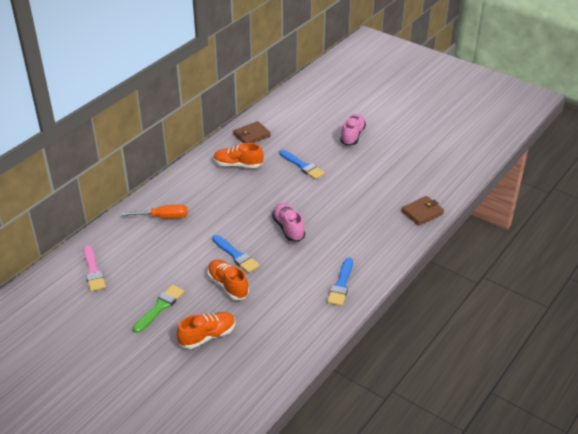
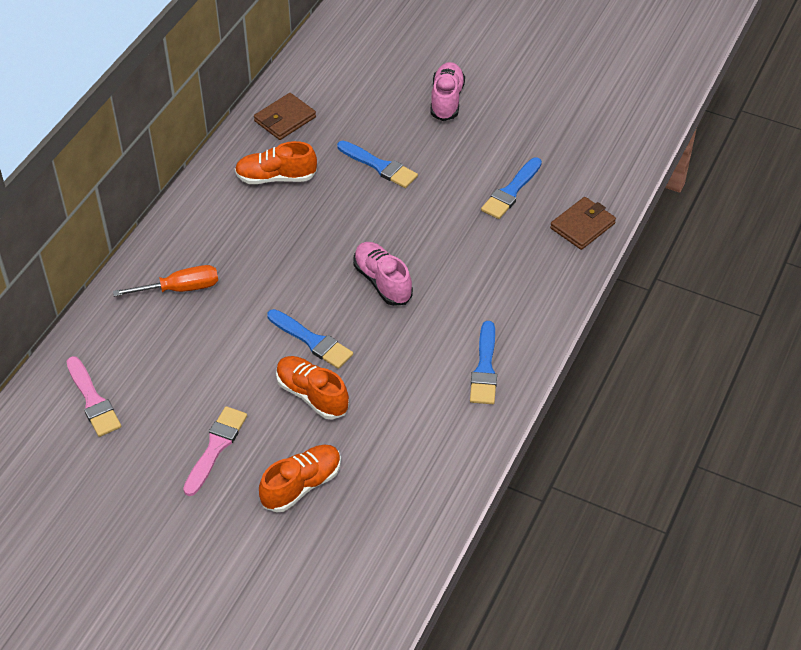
camera: 10 degrees left, 10 degrees up
(160, 307) = (216, 447): green brush -> pink brush
(381, 188) = (511, 191): none -> blue brush

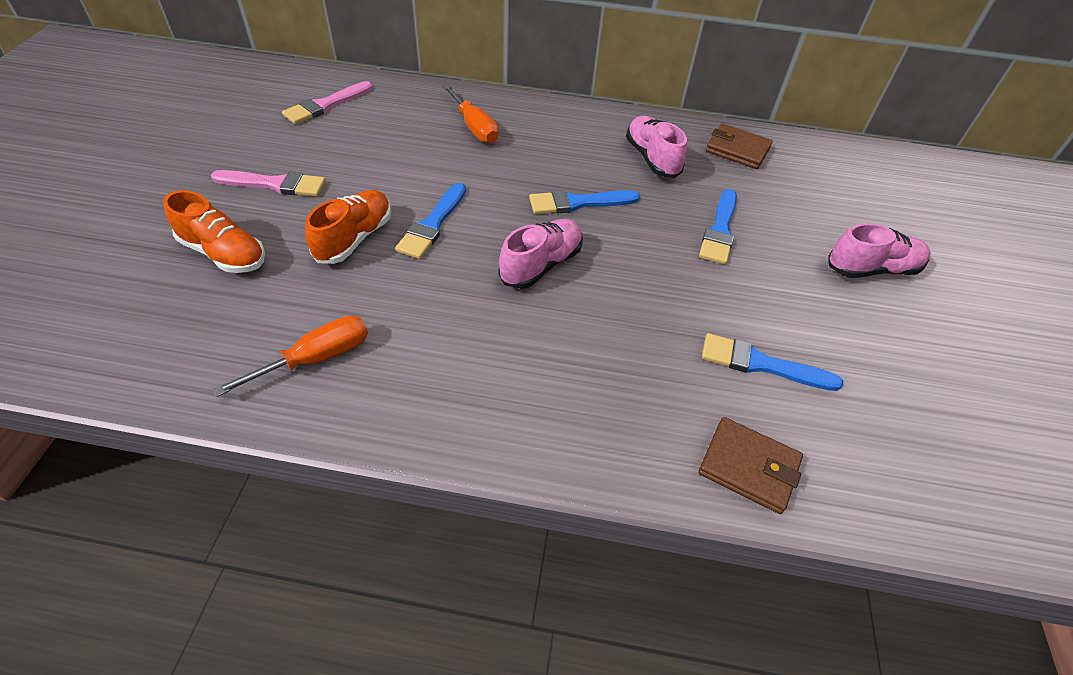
camera: 70 degrees right, 0 degrees up
(276, 177) = (652, 158): orange shoe -> pink shoe
(437, 429) = (316, 358): none -> orange screwdriver
(484, 368) = (428, 391): blue brush -> blue brush (578, 203)

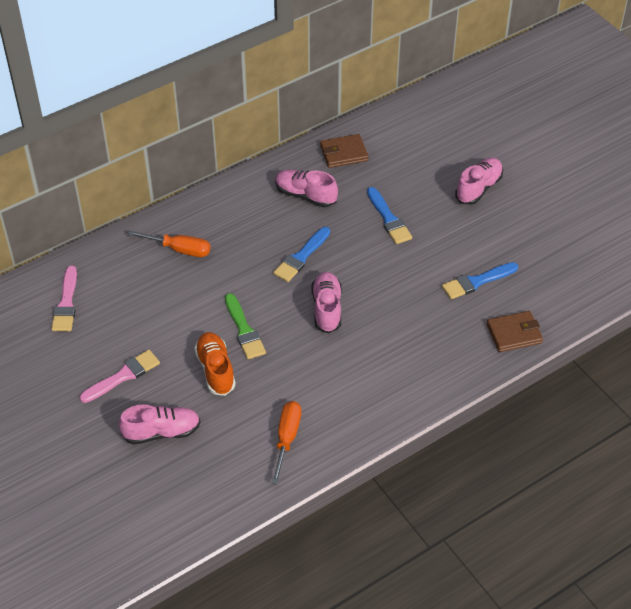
camera: 40 degrees left, 0 degrees up
(224, 253) = (161, 432): orange shoe -> pink shoe
(432, 225) = (244, 330): blue brush -> green brush

